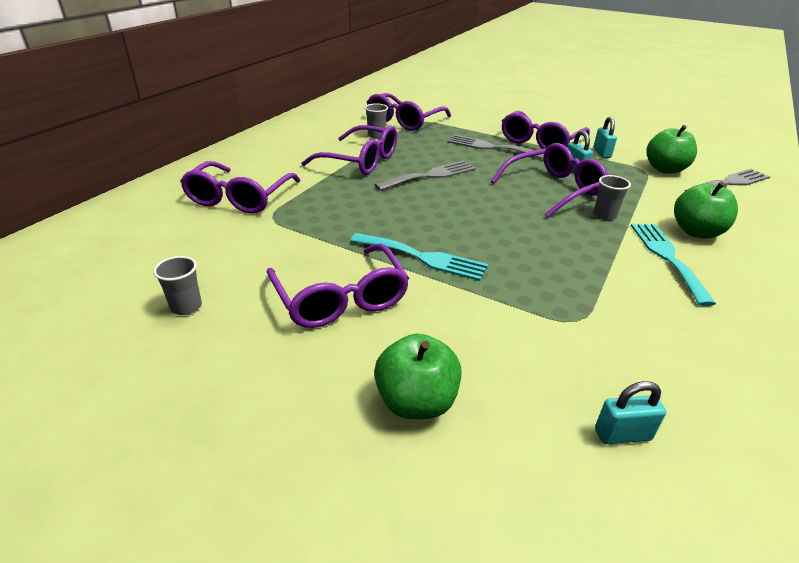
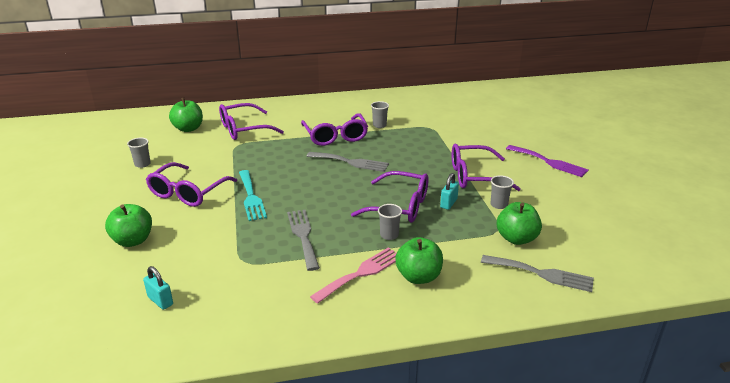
camera: 50 degrees right, 5 degrees down
(154, 231) = (188, 129): none -> green apple
(404, 121) = (419, 123): purple glasses -> none
(491, 147) = (430, 164): grey fork -> grey fork (303, 236)
(554, 112) = (549, 162): none -> purple fork
(601, 153) = (499, 205): turquoise padlock -> grey cup
(667, 257) = (361, 273): turquoise fork -> pink fork

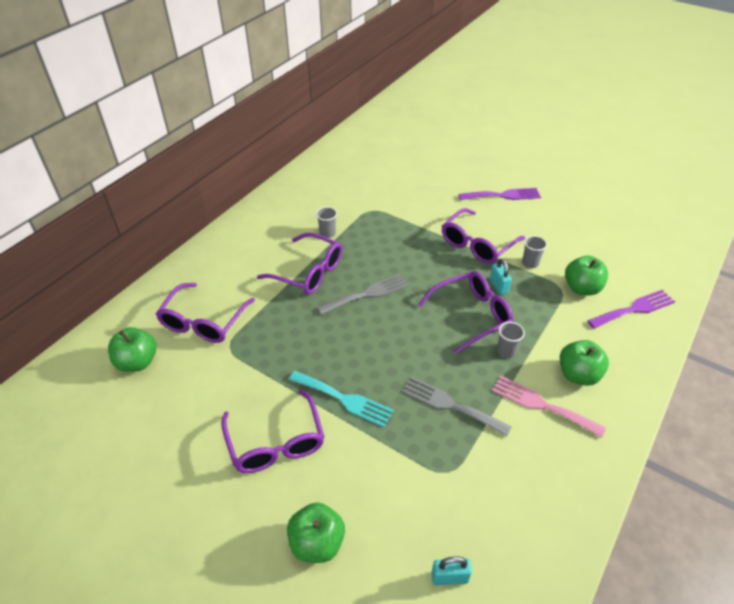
camera: 45 degrees left, 15 degrees up
(142, 164) = (164, 447): grey cup -> none
(361, 273) = (542, 405): pink fork -> pink fork turned 60 degrees counterclockwise
(541, 274) = (634, 309): grey fork -> purple fork

